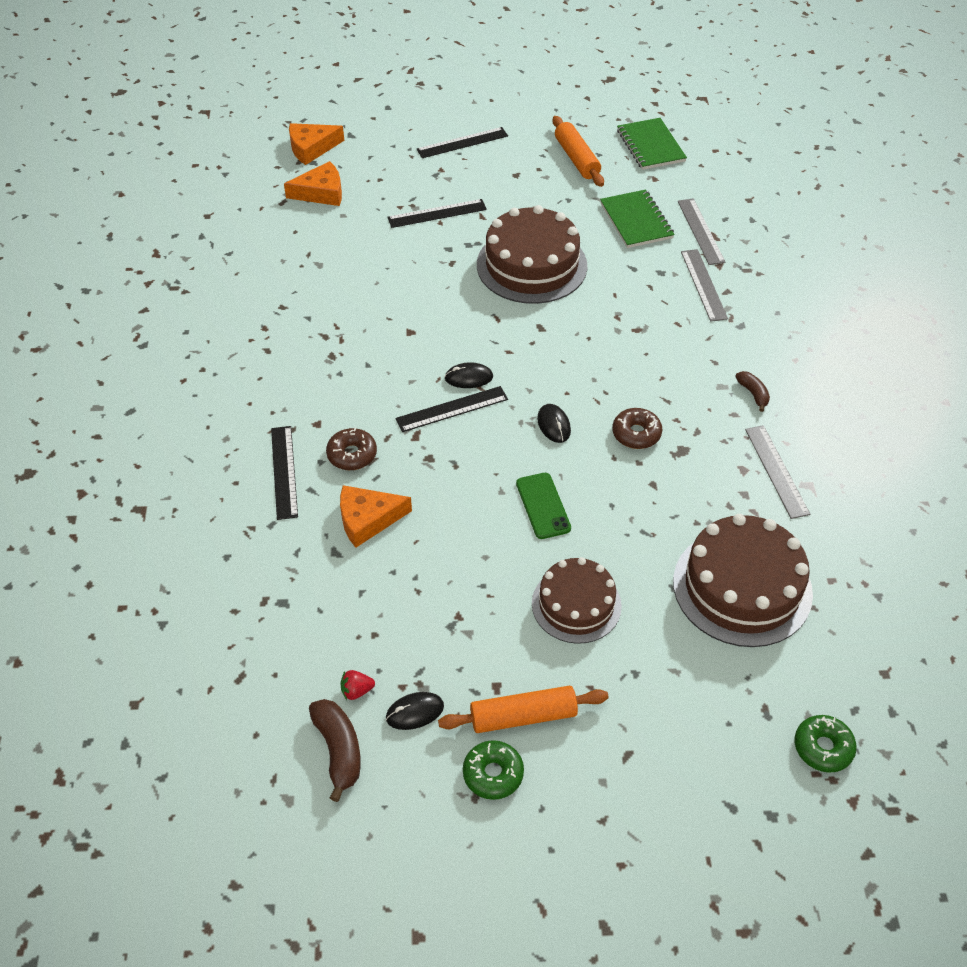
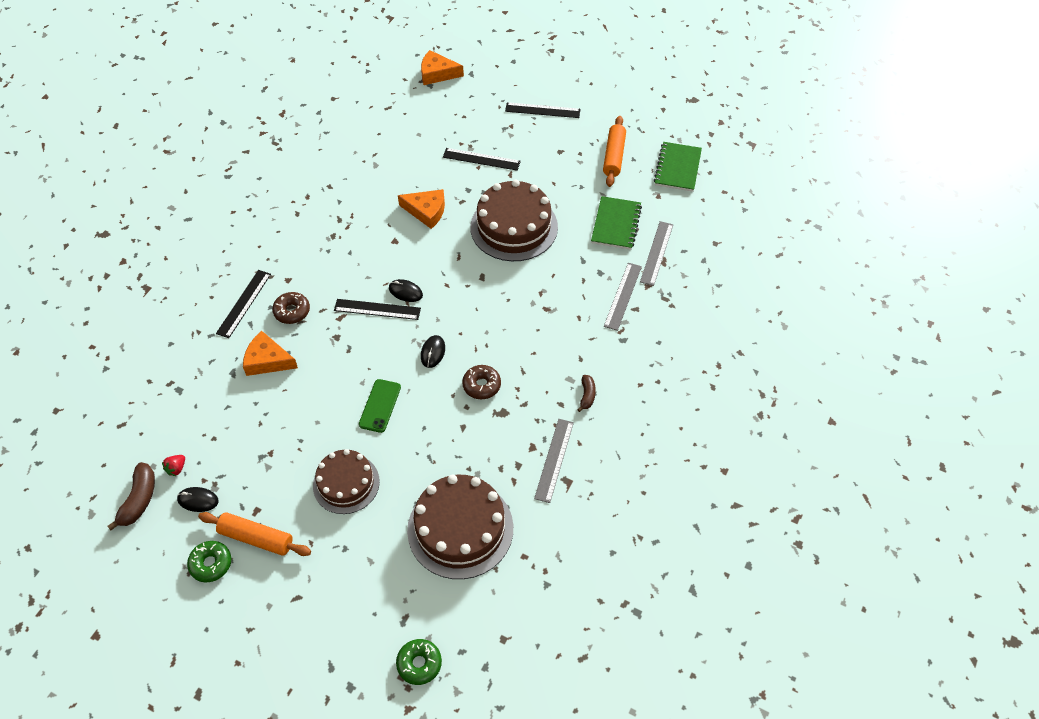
camera: 30 degrees right, 5 degrees up
(321, 192) = (417, 111): orange cheese -> orange cheese (426, 211)
(356, 691) = (176, 469): red strawberry -> red strawberry turned 75 degrees counterclockwise

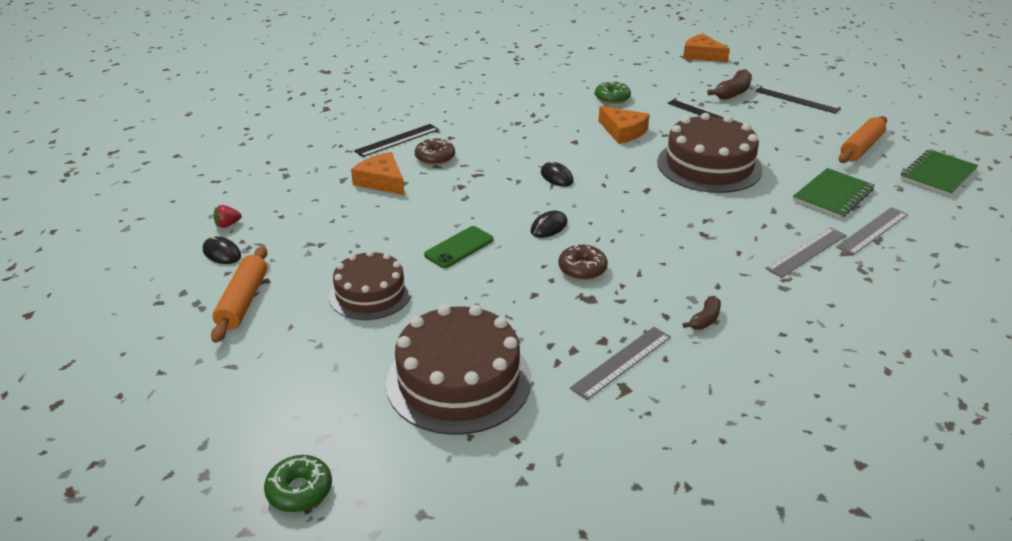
camera: 30 degrees right, 20 degrees down
(139, 500) = (174, 234): brown banana -> brown banana (733, 93)
(211, 564) = (182, 304): green donut -> green donut (612, 98)
(256, 538) = (243, 301): orange rolling pin -> orange rolling pin turned 45 degrees clockwise
(377, 309) = (518, 180): black ruler -> none

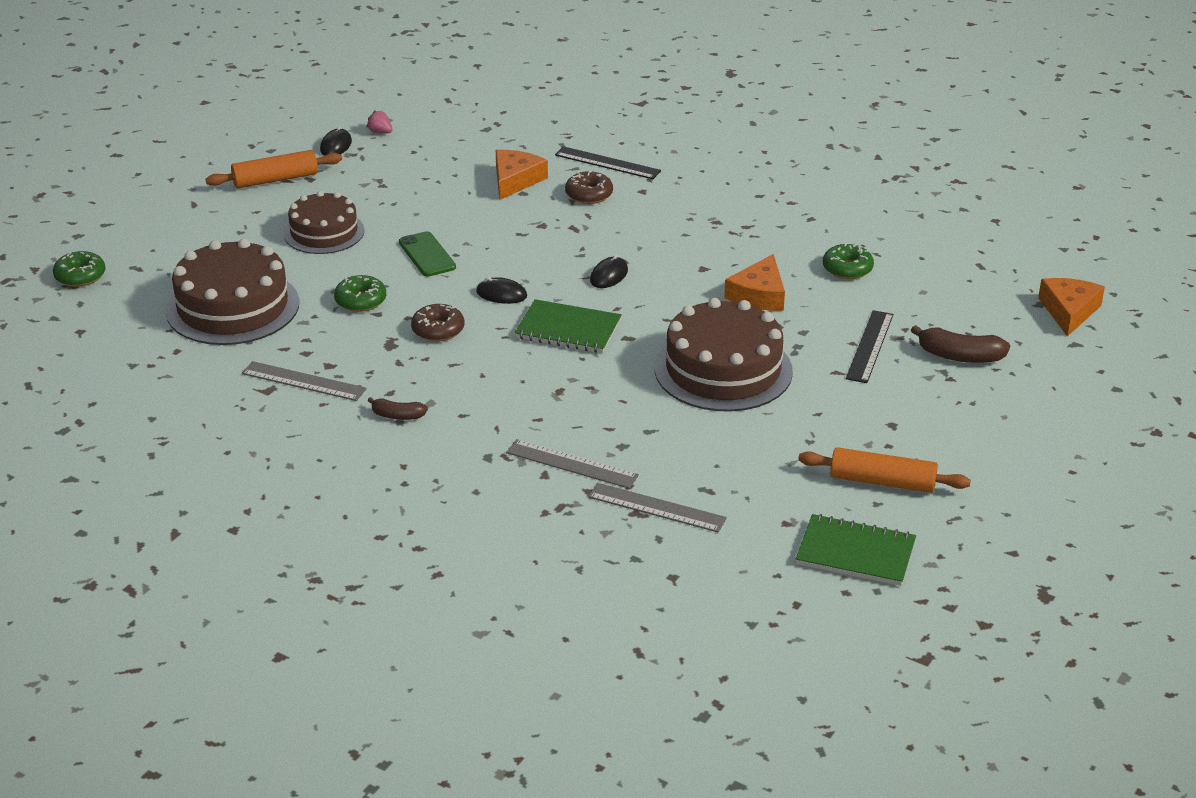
camera: 65 degrees right, 0 degrees up
(228, 225) = (380, 132): red strawberry -> pink strawberry
(459, 247) = (427, 255): green phone -> green phone turned 45 degrees clockwise
(506, 299) = (360, 301): none -> green donut
(797, 100) = (991, 412): black ruler -> none
(833, 195) = (723, 470): green notebook -> green notebook (568, 329)

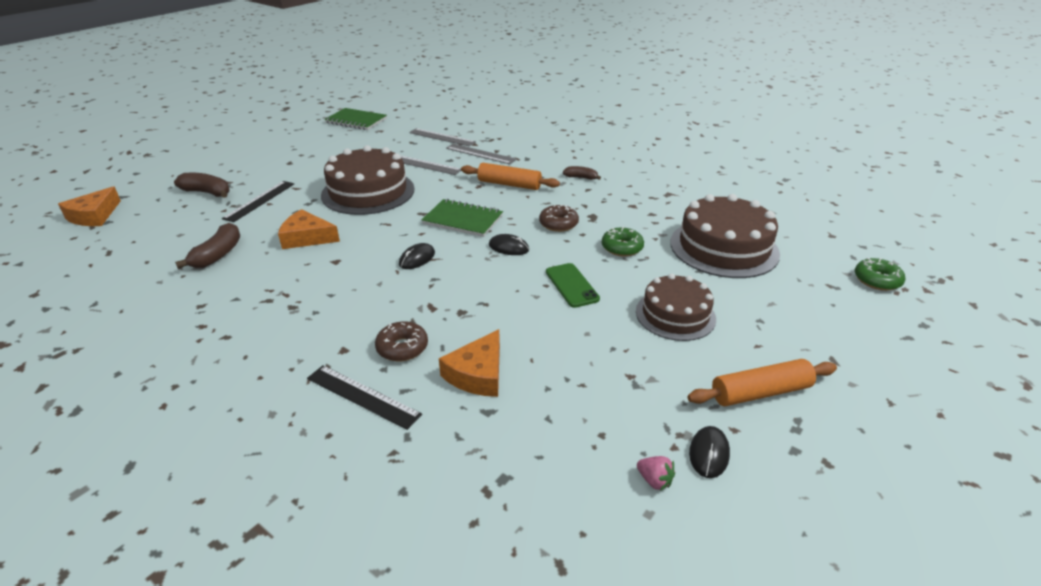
camera: 175 degrees left, 0 degrees up
(303, 381) = (646, 197): grey ruler -> grey ruler (424, 165)
(759, 295) = (307, 237): orange cheese -> orange cheese turned 105 degrees counterclockwise
(847, 269) = (218, 255): green donut -> brown banana
(882, 482) = (319, 141): orange rolling pin -> orange rolling pin (509, 184)

